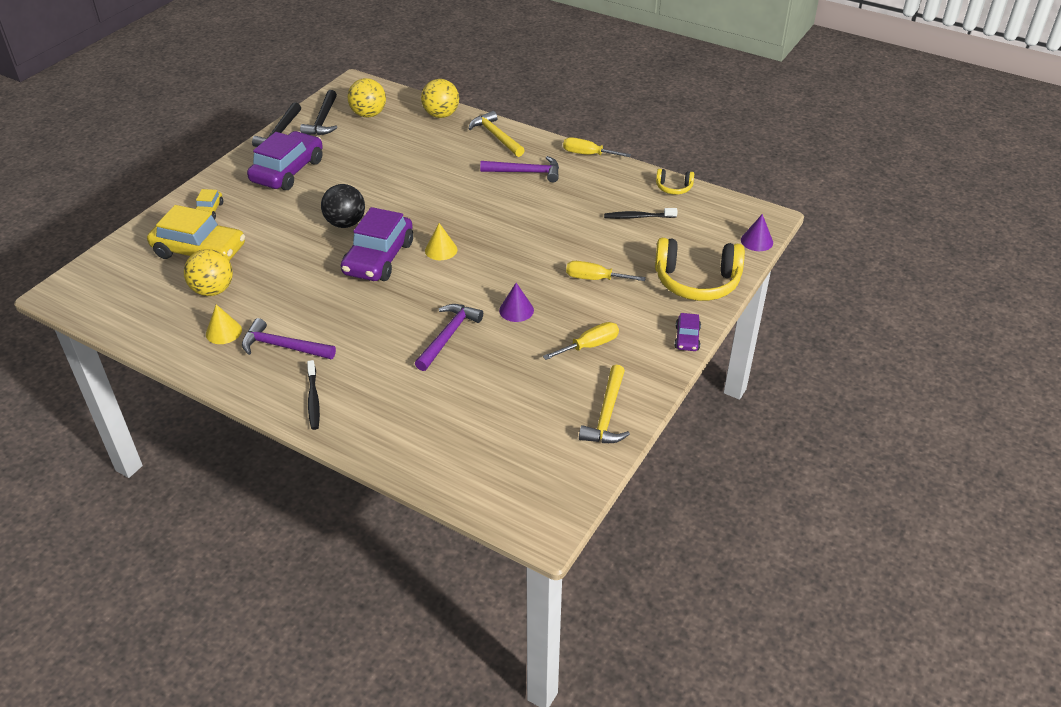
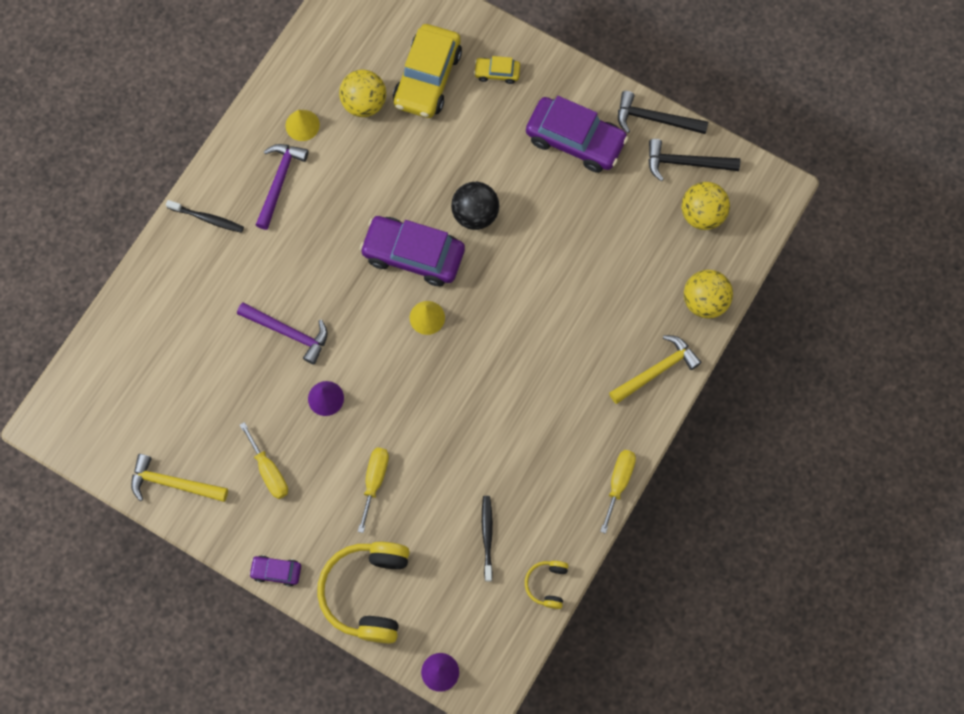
camera: 90 degrees right, 30 degrees up
(313, 399) = (207, 218): black toothbrush -> black toothbrush turned 150 degrees counterclockwise
(526, 172) = (577, 407): purple hammer -> none

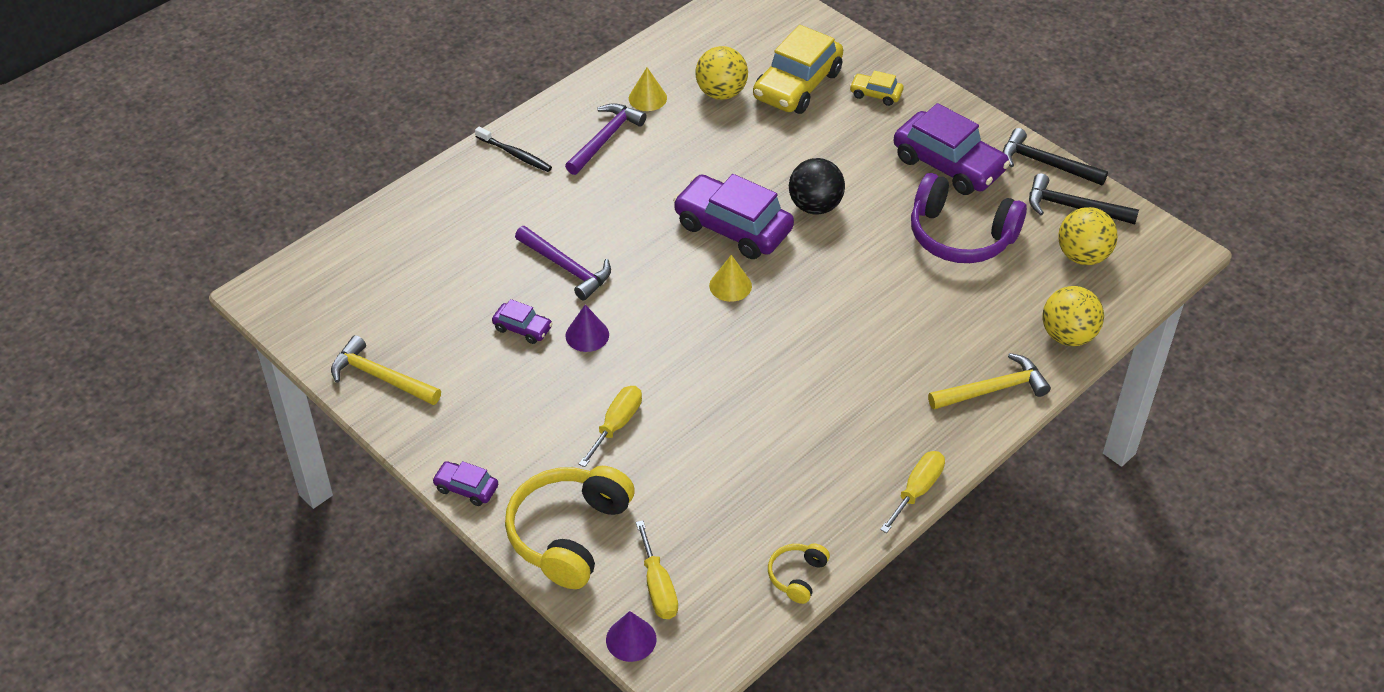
camera: 15 degrees right, 25 degrees down
(269, 471) = (495, 389): yellow screwdriver -> yellow screwdriver (658, 587)
(272, 405) = (522, 328): none -> purple car
(487, 536) = (736, 509): black toothbrush -> none
(600, 217) = (960, 236): none -> purple headphones

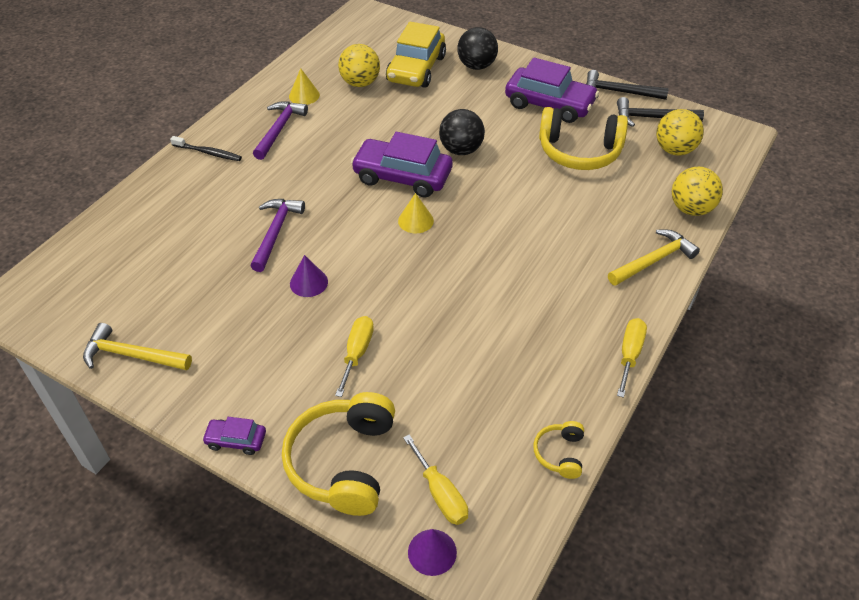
camera: 15 degrees left, 0 degrees up
(522, 328) = (251, 288): purple car -> none
(567, 268) = (276, 232): purple hammer -> purple hammer turned 105 degrees counterclockwise
(876, 94) = (476, 66): yellow car -> black ball
(960, 236) = (579, 152): purple headphones -> yellow headphones

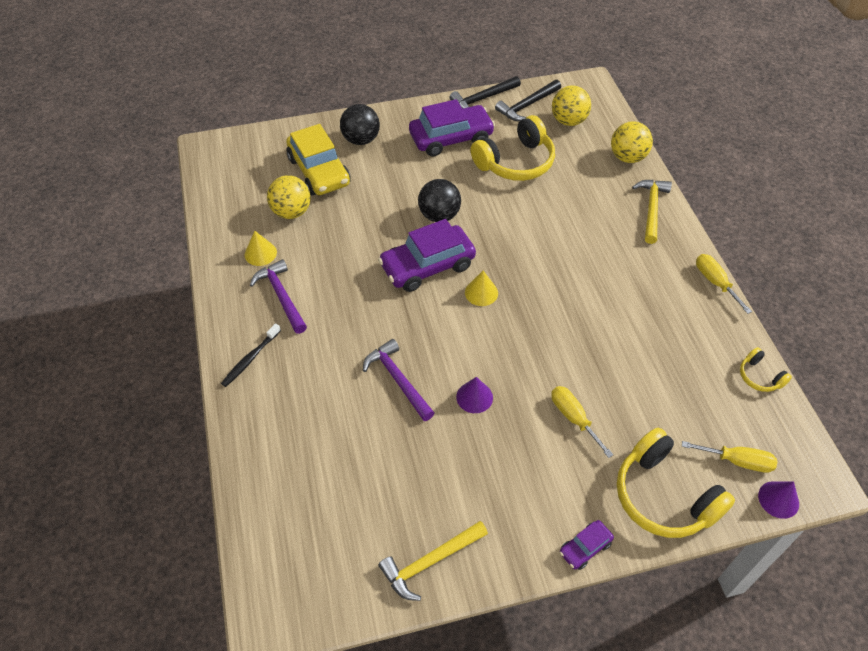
camera: 45 degrees left, 5 degrees up
(208, 153) = (250, 359): black toothbrush -> black toothbrush turned 150 degrees clockwise

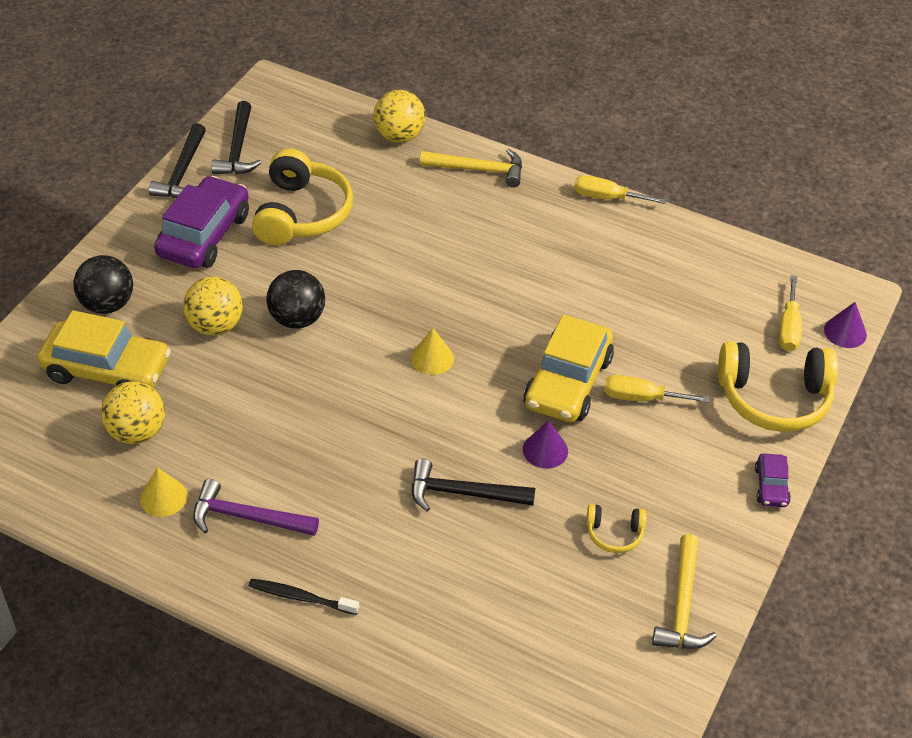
camera: 50 degrees left, 5 degrees down
(250, 359) = (301, 597): black toothbrush -> black toothbrush turned 120 degrees clockwise
(398, 379) = (462, 493): purple hammer -> black hammer
(427, 266) = (351, 374): purple car -> none
(540, 370) = (568, 382): none -> yellow car
(568, 121) = (299, 137): yellow ball -> yellow ball (215, 326)
(651, 209) = (479, 170): yellow hammer -> yellow hammer turned 135 degrees clockwise
(737, 461) = (788, 328): yellow screwdriver -> yellow screwdriver turned 135 degrees clockwise
(759, 376) = (727, 249): yellow headphones -> yellow headphones (614, 534)

